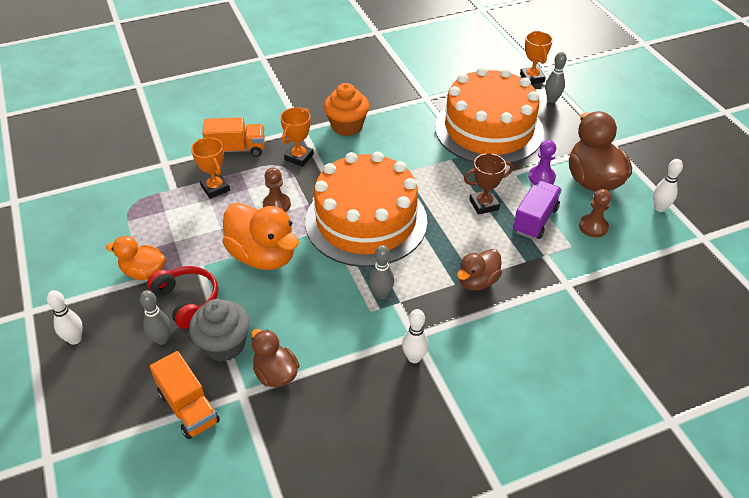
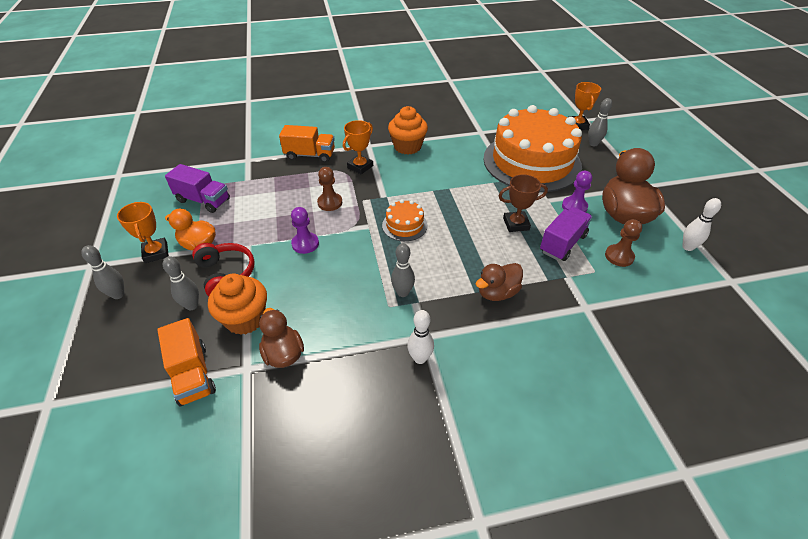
camera: 10 degrees right, 0 degrees up
(75, 339) = (118, 295): white bowling pin -> grey bowling pin
(130, 220) = (203, 200): none -> purple truck
(215, 188) = (282, 183): orange trophy -> orange trophy (156, 253)
(224, 345) = (245, 319): grey cupcake -> orange cupcake
(263, 256) = (305, 244): orange duck -> purple pawn
(366, 221) = (404, 225): orange cake -> orange cake, size x0.41

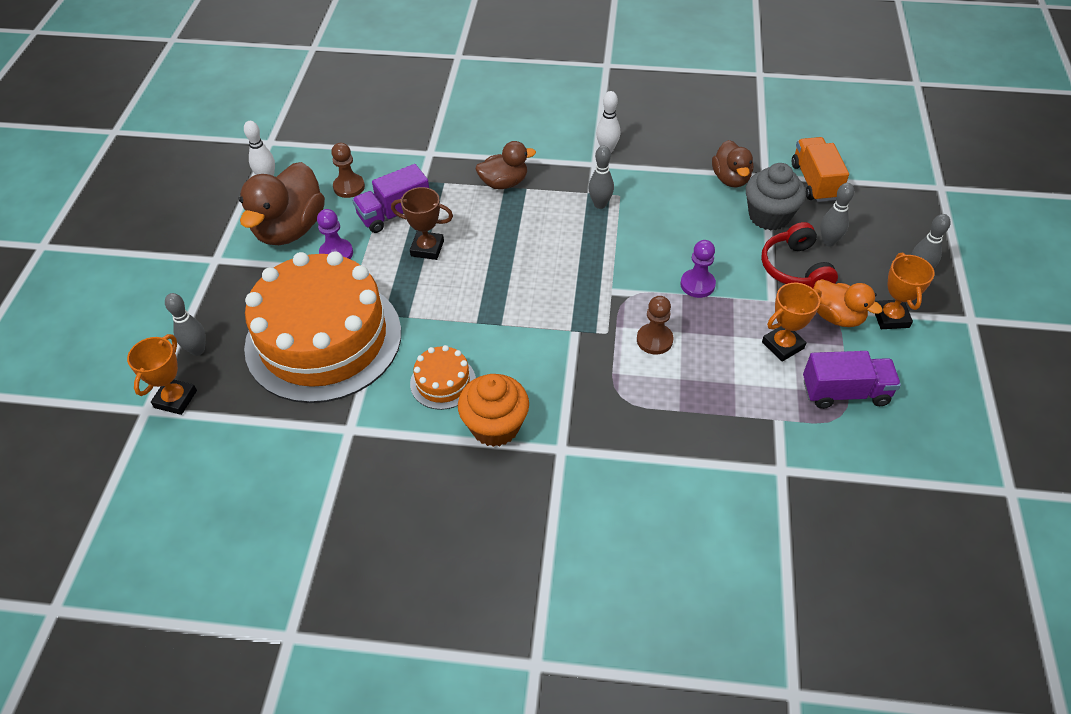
camera: 160 degrees left, 5 degrees up
(203, 200) = (845, 392): purple truck -> purple truck turned 135 degrees clockwise
(245, 319) = (769, 216): orange cupcake -> grey cupcake
(310, 155) = (669, 451): orange truck -> none
(360, 167) = (591, 400): orange trophy -> orange trophy (782, 345)
(404, 225) = (565, 280): orange cake -> orange cake (443, 382)

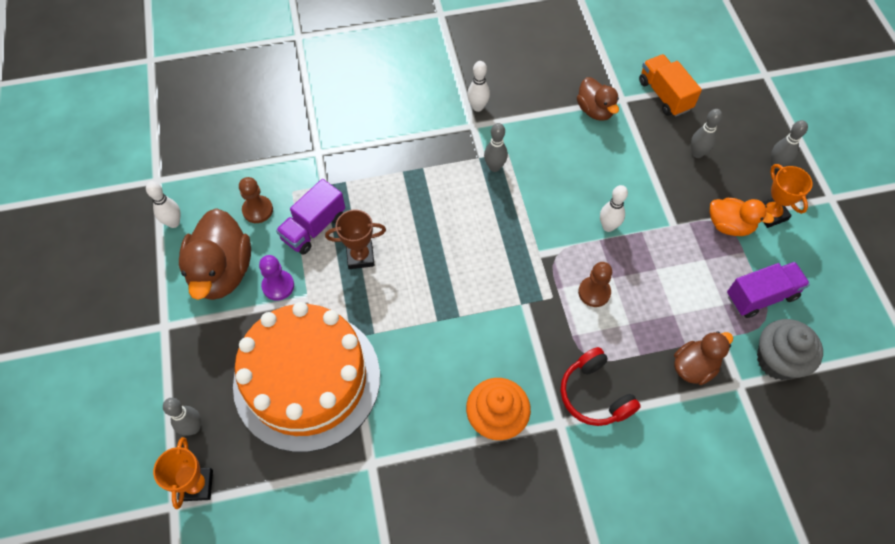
camera: 20 degrees left, 10 degrees up
(443, 382) = (433, 390): orange cake -> none
(504, 183) = (400, 167): brown duck -> brown duck (694, 367)
(697, 284) = (608, 226): purple pawn -> white bowling pin
(769, 216) = (640, 140): grey cupcake -> grey cupcake (777, 360)
(782, 345) = (698, 266): orange trophy -> none
(795, 268) = (680, 187): red headphones -> red headphones (594, 395)

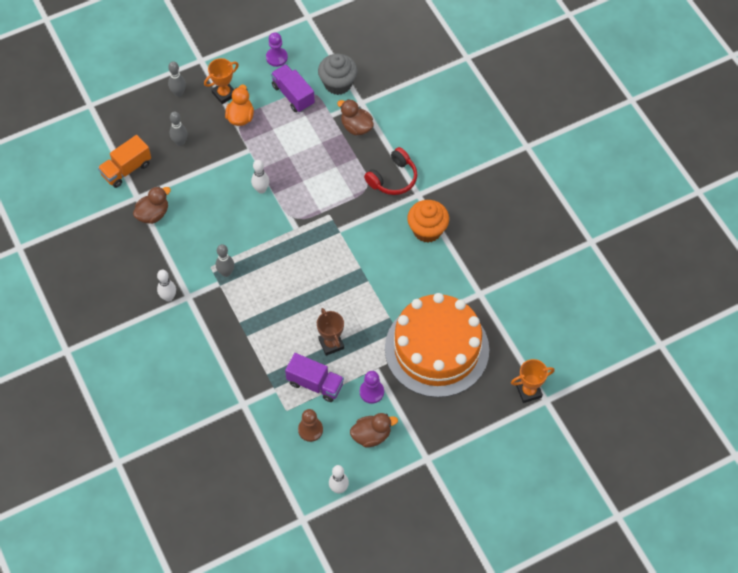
camera: 105 degrees left, 0 degrees up
(193, 428) = (493, 408): grey bowling pin -> none
(222, 272) = (371, 435): brown duck -> brown duck, size x0.59
(594, 292) = (318, 190): brown pawn -> none
(831, 289) = (276, 57): none -> purple pawn

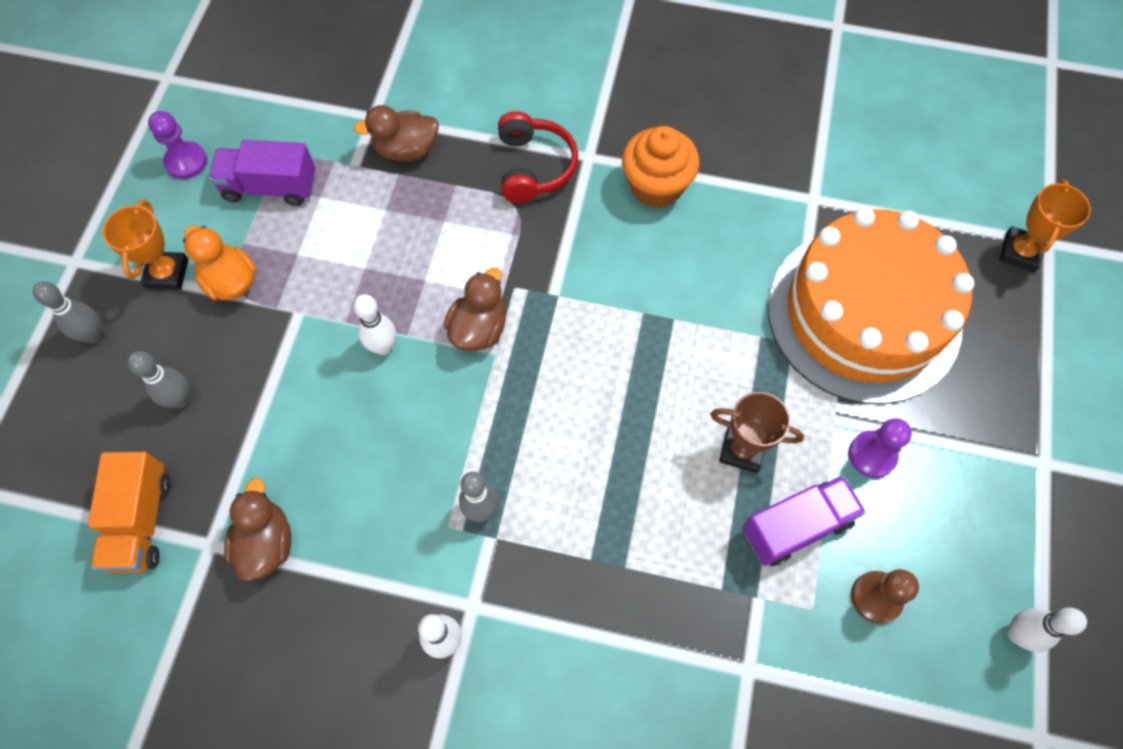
camera: 50 degrees left, 5 degrees up
(338, 83) = (313, 120): grey cupcake -> none
(371, 435) = (950, 512): brown duck -> brown duck (479, 328)

